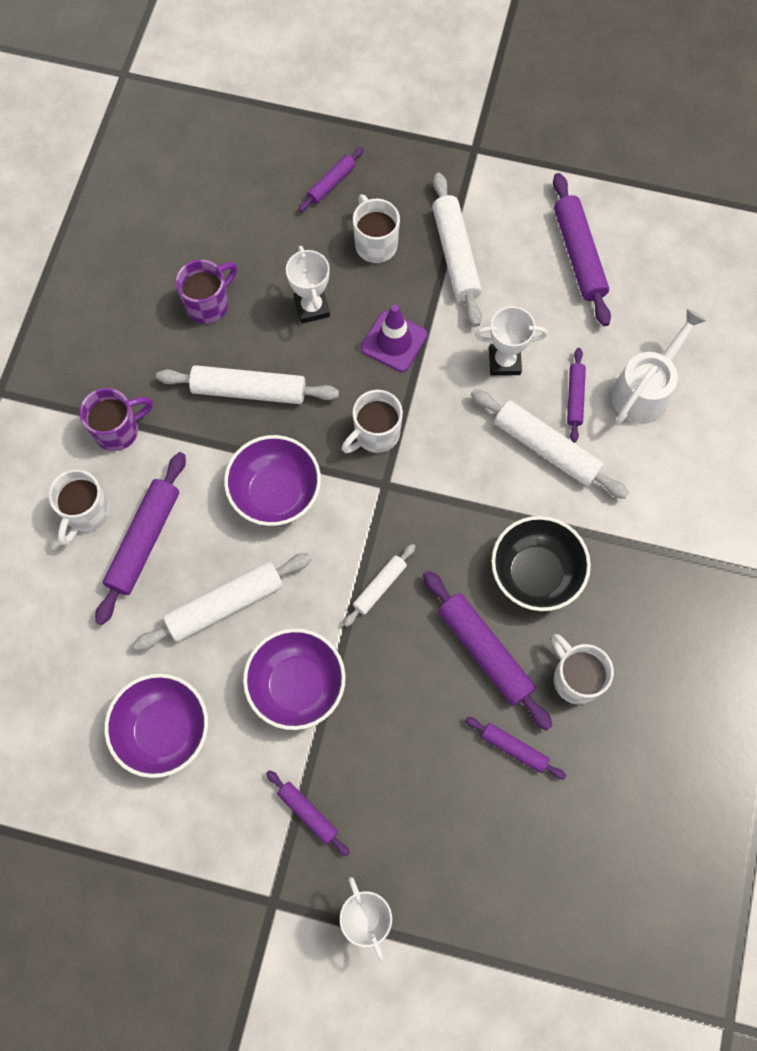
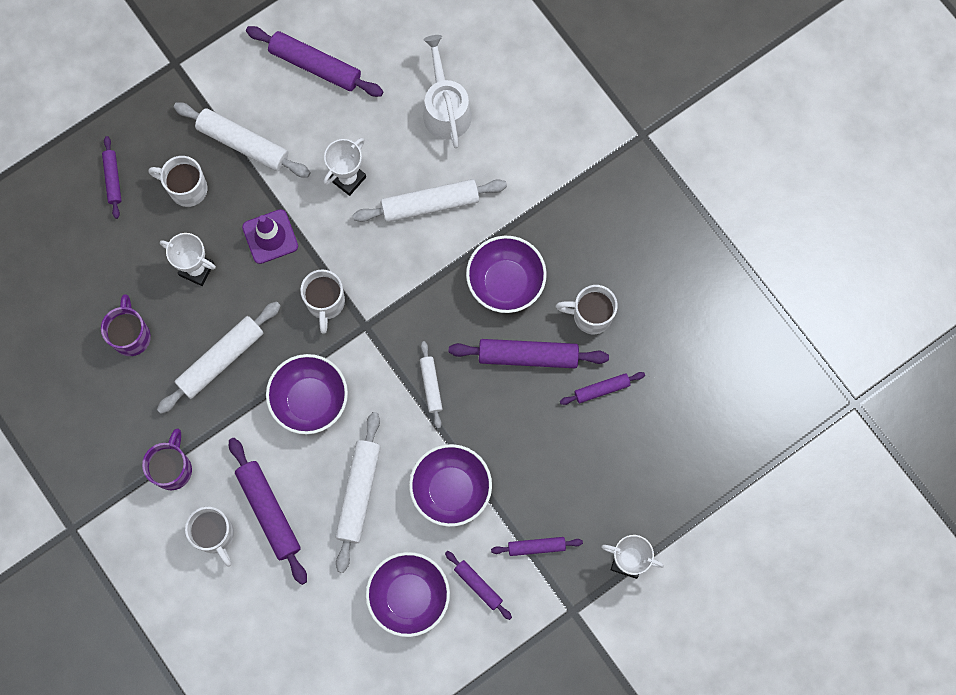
camera: 50 degrees left, 5 degrees up
(535, 573) = (505, 282): black bowl -> purple bowl
(575, 397) = (412, 156): purple rolling pin -> purple rolling pin (478, 585)

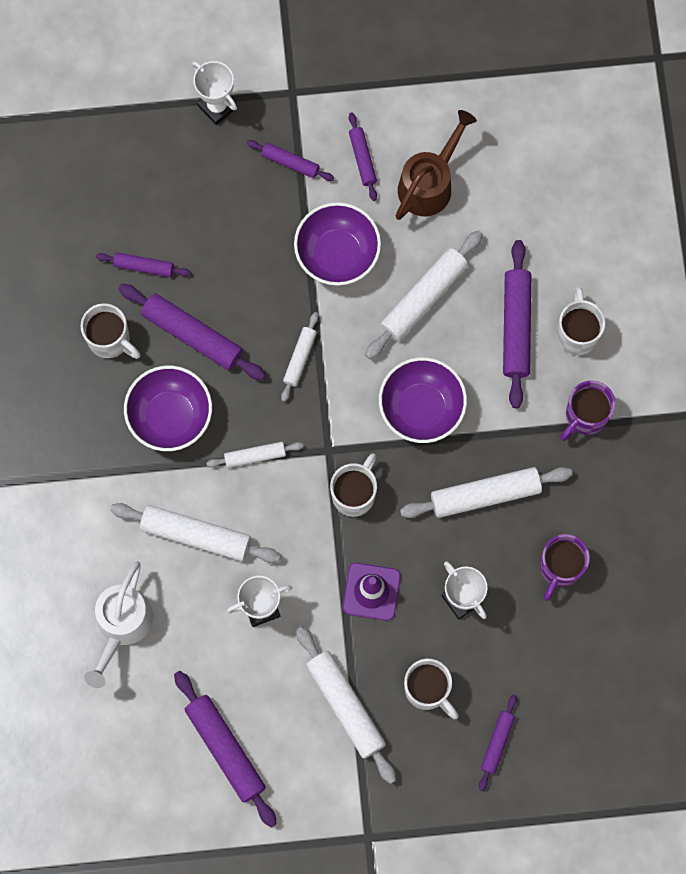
camera: 150 degrees left, 0 degrees up
(409, 596) = (430, 183): purple bowl -> brown watering can
(421, 289) = (255, 456): none -> white rolling pin

